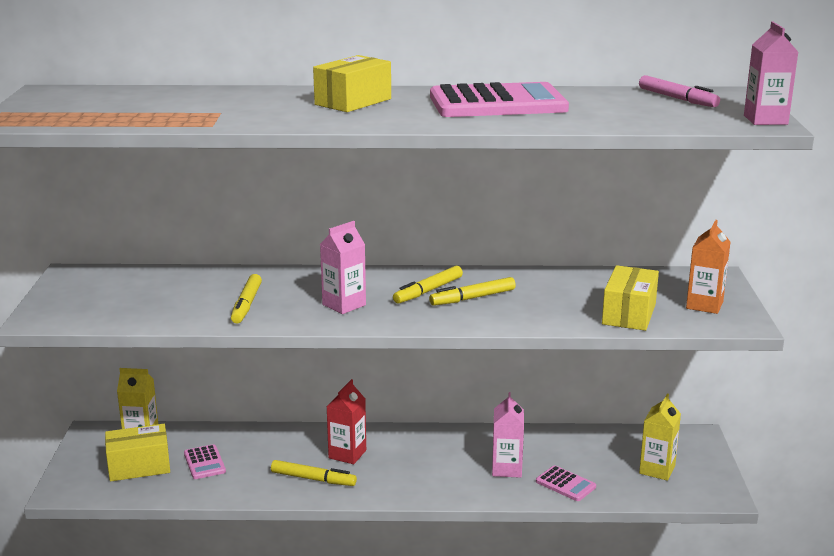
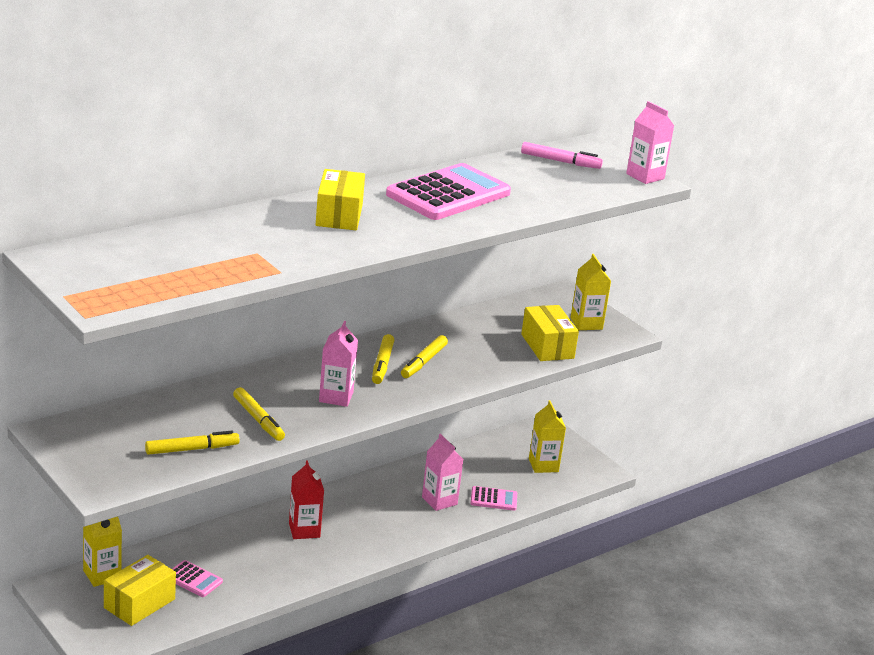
camera: 40 degrees left, 5 degrees up
(313, 479) = (302, 561): yellow marker -> yellow marker (192, 449)
(704, 305) = (586, 323): orange carton -> yellow carton

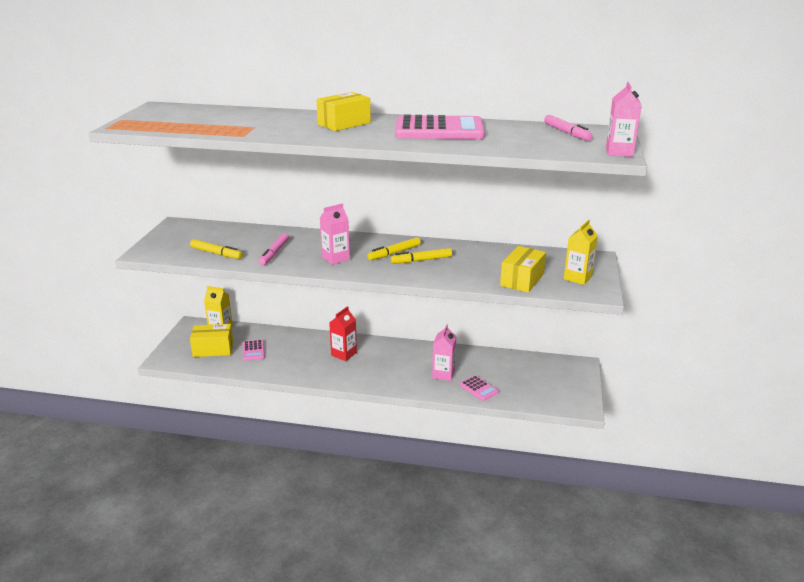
camera: 50 degrees right, 0 degrees up
(258, 420) = (274, 253): yellow marker -> pink marker
(543, 465) = (544, 385): yellow carton -> none

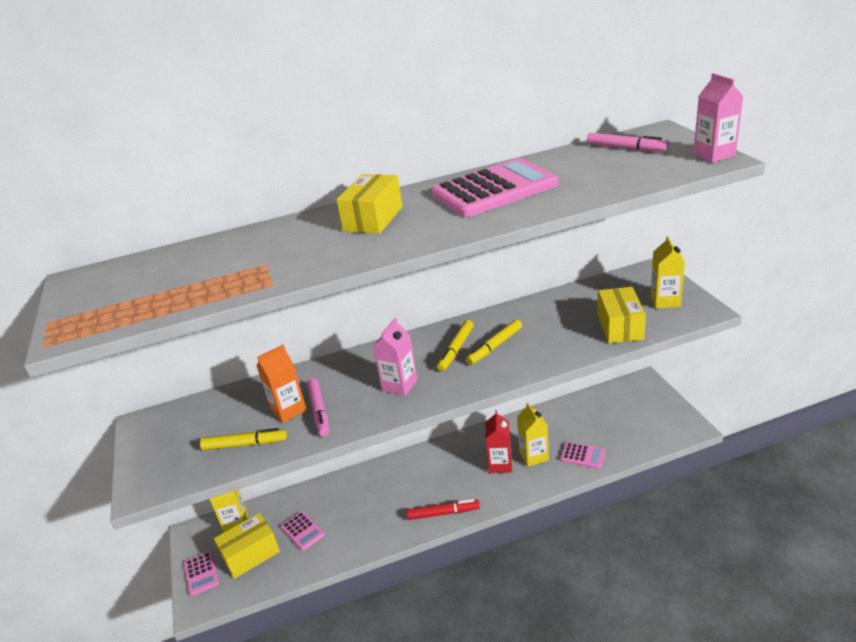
camera: 25 degrees left, 5 degrees up
(178, 346) = (201, 573): none -> pink calculator
(258, 246) = (288, 410): none -> orange carton
(344, 354) = (410, 483): red carton -> red carton (500, 464)
(348, 379) = (443, 513): none -> red marker
(443, 374) = (533, 456): pink carton -> yellow carton

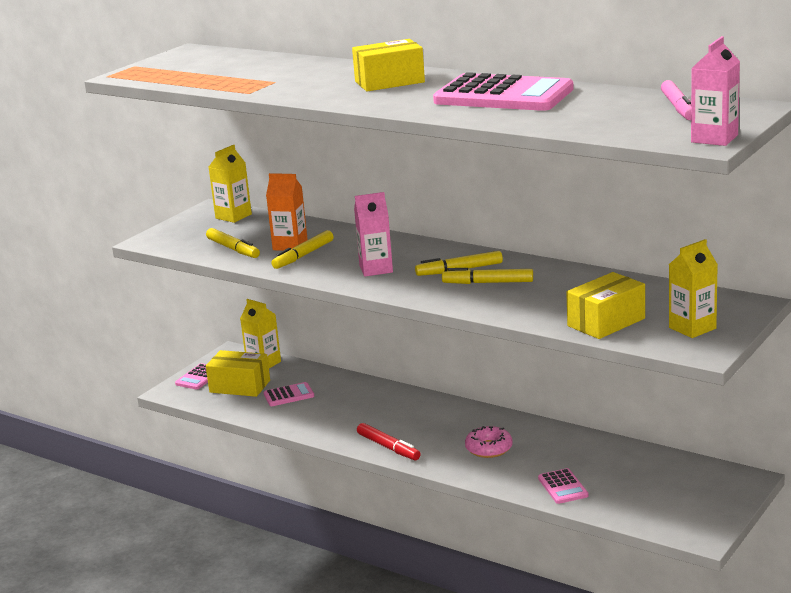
camera: 50 degrees right, 10 degrees down
(302, 531) = (289, 395): pink calculator -> pink calculator turned 120 degrees counterclockwise
(319, 411) = (303, 255): pink marker -> yellow marker
(500, 464) = (489, 448): red carton -> pink donut
(533, 456) = (525, 461): yellow carton -> yellow carton (233, 216)

